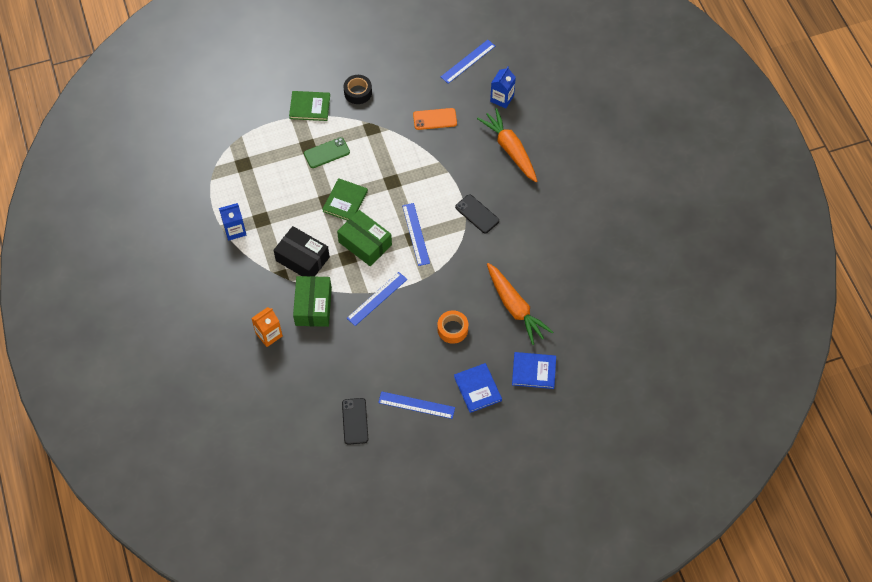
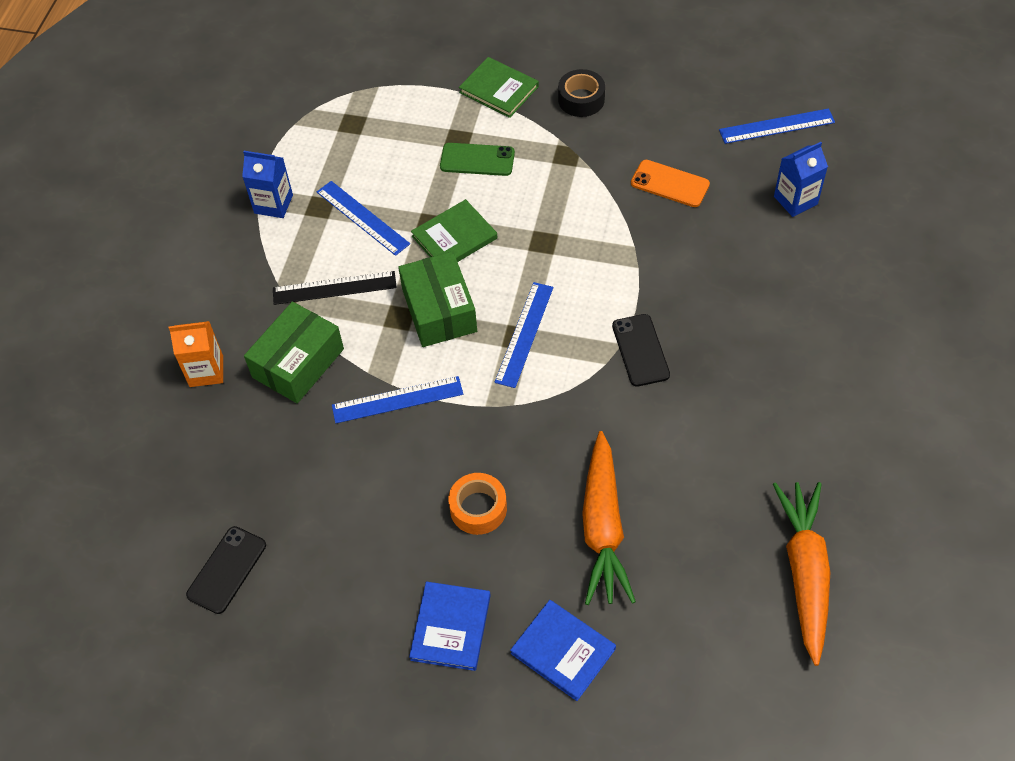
camera: 35 degrees right, 5 degrees down
(302, 259) = (334, 288): black box -> black ruler
(416, 405) = (336, 598): blue ruler -> blue ruler (362, 217)
(510, 149) = (759, 279): orange carrot -> orange carrot (804, 572)

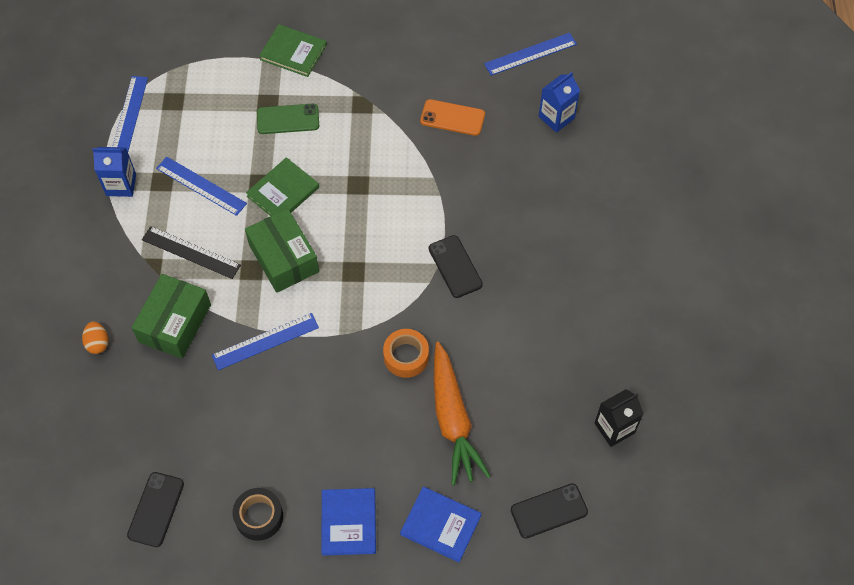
camera: 15 degrees left, 5 degrees up
(206, 371) = (98, 343): orange carton -> orange egg
(334, 288) = (191, 252): black ruler -> black ruler turned 45 degrees clockwise
(478, 508) = (350, 421): orange tape -> orange tape (406, 356)
(524, 334) = (358, 267): blue ruler -> blue ruler (129, 116)
(581, 99) = (365, 52): black tape -> black tape (259, 517)
(702, 659) = (549, 511): none -> black phone
(804, 572) = (614, 428): orange carrot -> black carton

